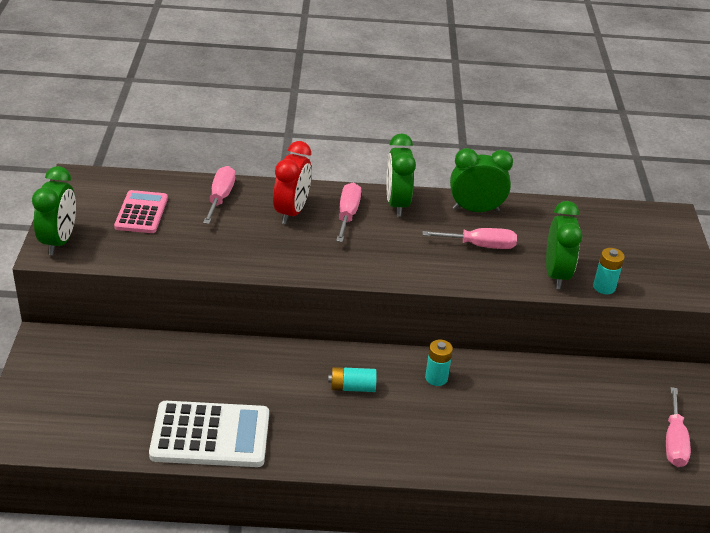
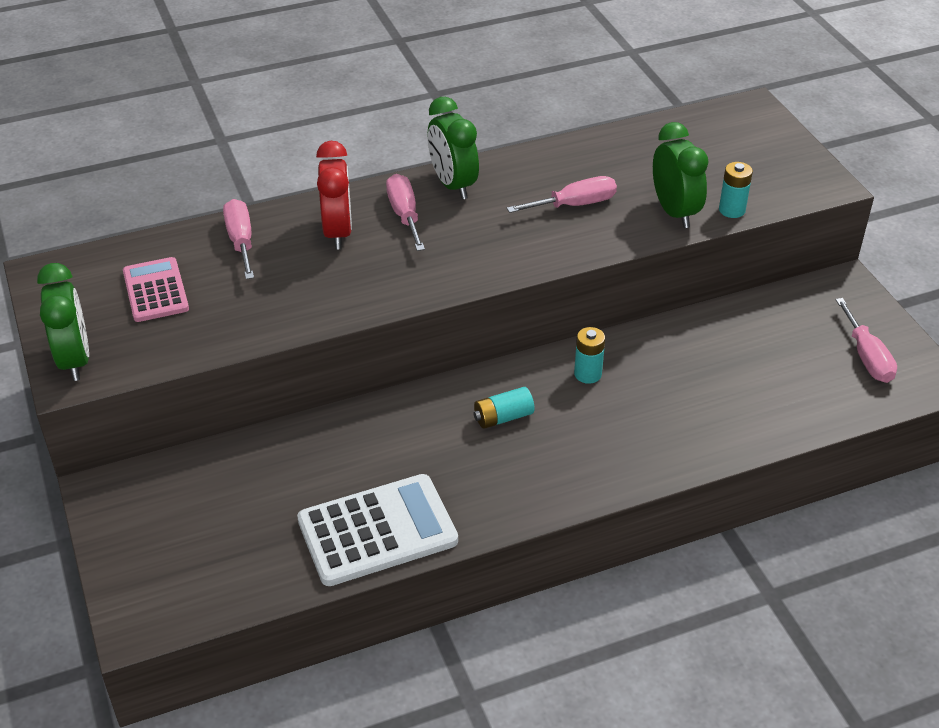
camera: 20 degrees left, 5 degrees up
(475, 210) = (544, 164): green clock -> none

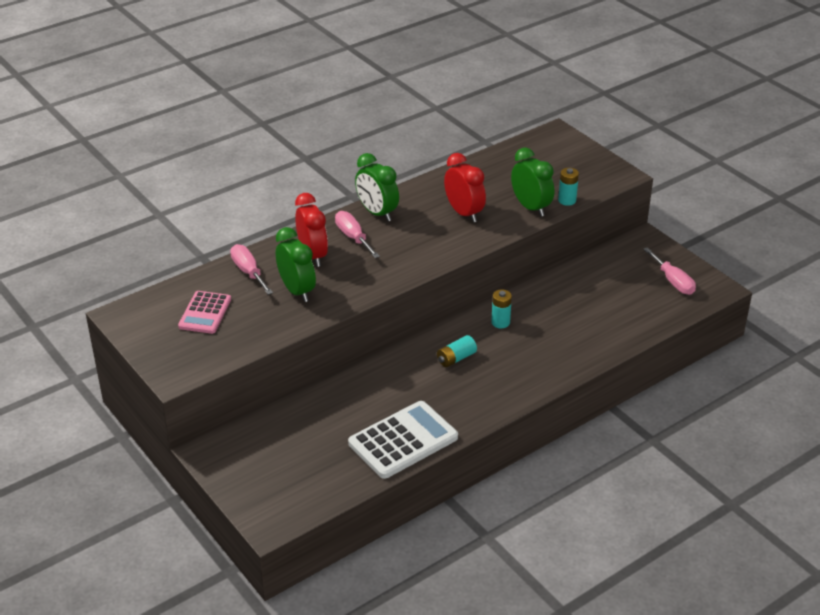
camera: 15 degrees left, 5 degrees down
(75, 360) = (172, 365): green clock -> green clock (297, 291)
(155, 290) = (205, 313): pink calculator -> pink calculator turned 135 degrees counterclockwise
(574, 205) = (464, 213): pink screwdriver -> red clock

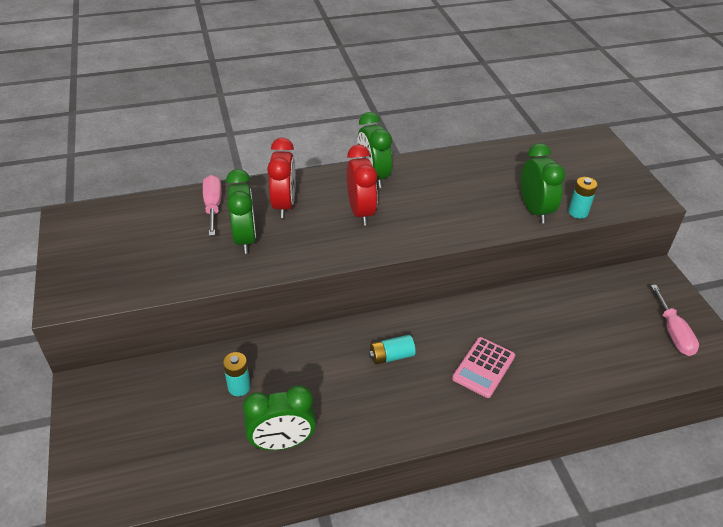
camera: 20 degrees right, 5 degrees up
(205, 313) = (143, 238): pink calculator -> pink calculator (483, 367)
(353, 237) = (335, 196): pink screwdriver -> none
(403, 440) = (282, 442): white calculator -> green clock
(464, 213) = (460, 199): red clock -> red clock (361, 212)
(500, 322) = (459, 327): turquoise battery -> turquoise battery (239, 387)

